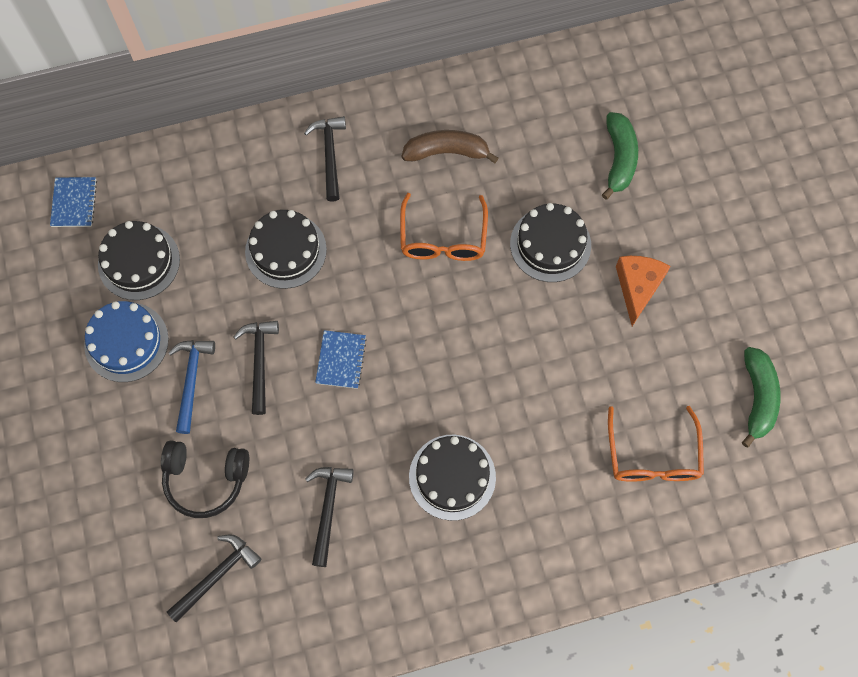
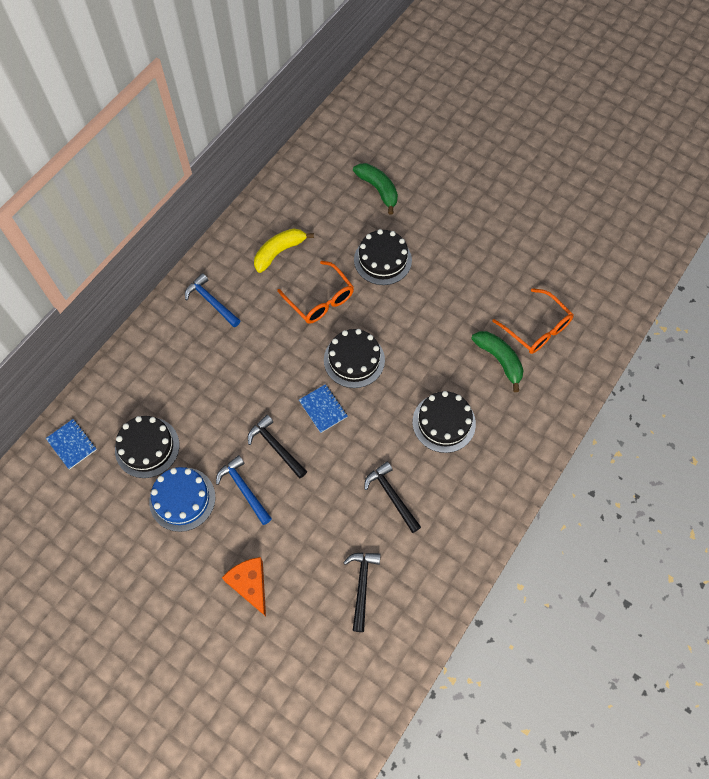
camera: 40 degrees left, 5 degrees down
(205, 479) = (305, 538): black headphones -> none
(285, 250) = (234, 373): black cake -> black cake (354, 360)
(330, 155) = (211, 301): black hammer -> blue hammer
(447, 152) = (279, 252): brown banana -> yellow banana
(638, 287) = (449, 248): orange cheese -> orange cheese (250, 584)
(757, 398) = (560, 259): green banana -> green banana (499, 360)

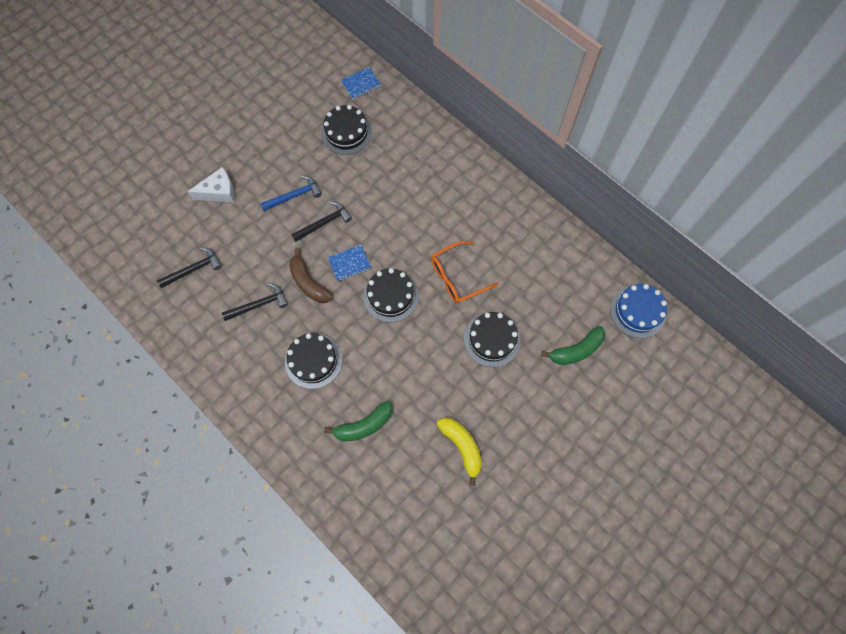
camera: 100 degrees right, 5 degrees up
(182, 499) = (298, 153): blue cake -> blue cake (638, 311)
(211, 301) = (470, 189): blue hammer -> none
(250, 584) = (219, 192): orange cheese -> white cheese
(279, 252) = (514, 249): yellow banana -> yellow banana (462, 447)
(354, 448) = (308, 282): none -> brown banana
(362, 586) = (194, 269): black hammer -> black hammer turned 45 degrees counterclockwise
(537, 328) = (390, 471): orange glasses -> none

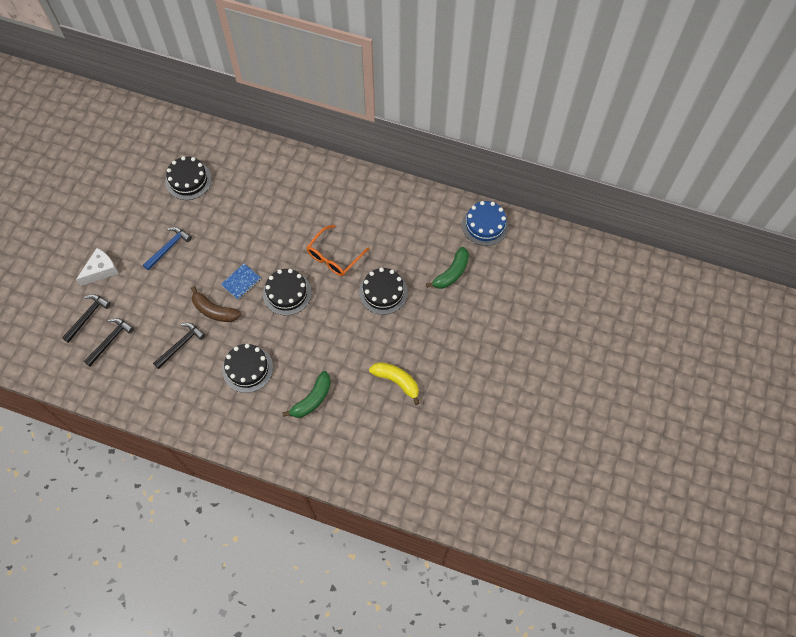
camera: 25 degrees left, 5 degrees down
(324, 223) = (204, 259): black hammer -> black hammer (88, 316)
(361, 84) = (182, 136): blue notebook -> none

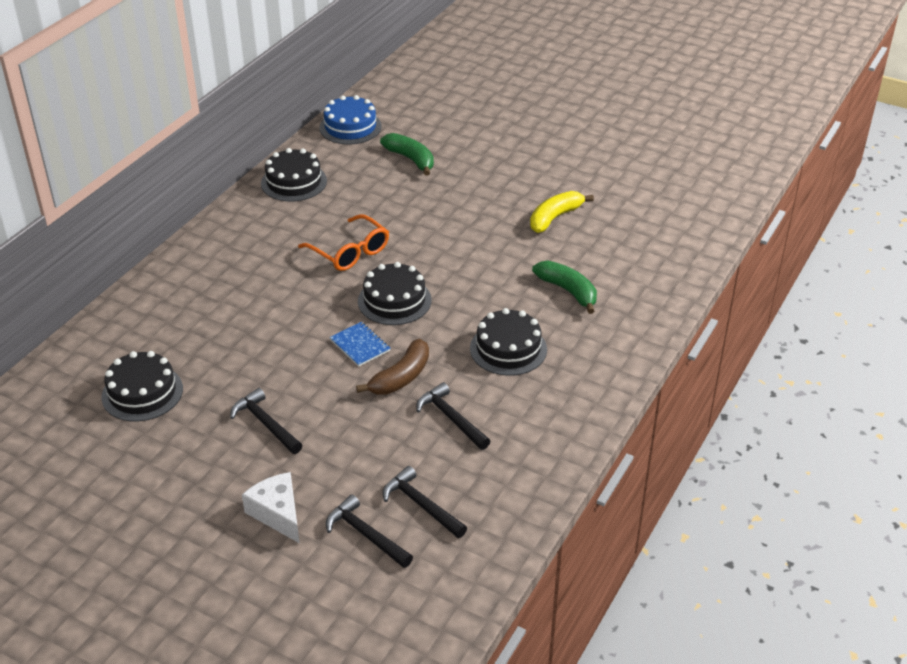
camera: 80 degrees left, 25 degrees down
(168, 248) = (266, 423): blue hammer -> black hammer
(383, 292) = (421, 215): black cake -> black cake (294, 182)

